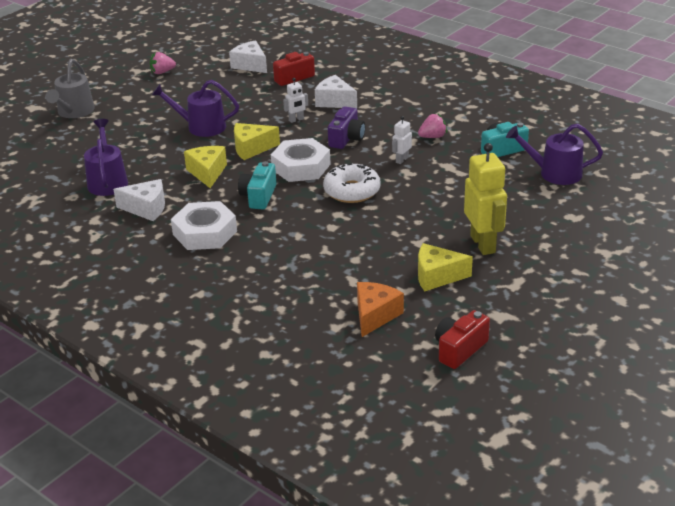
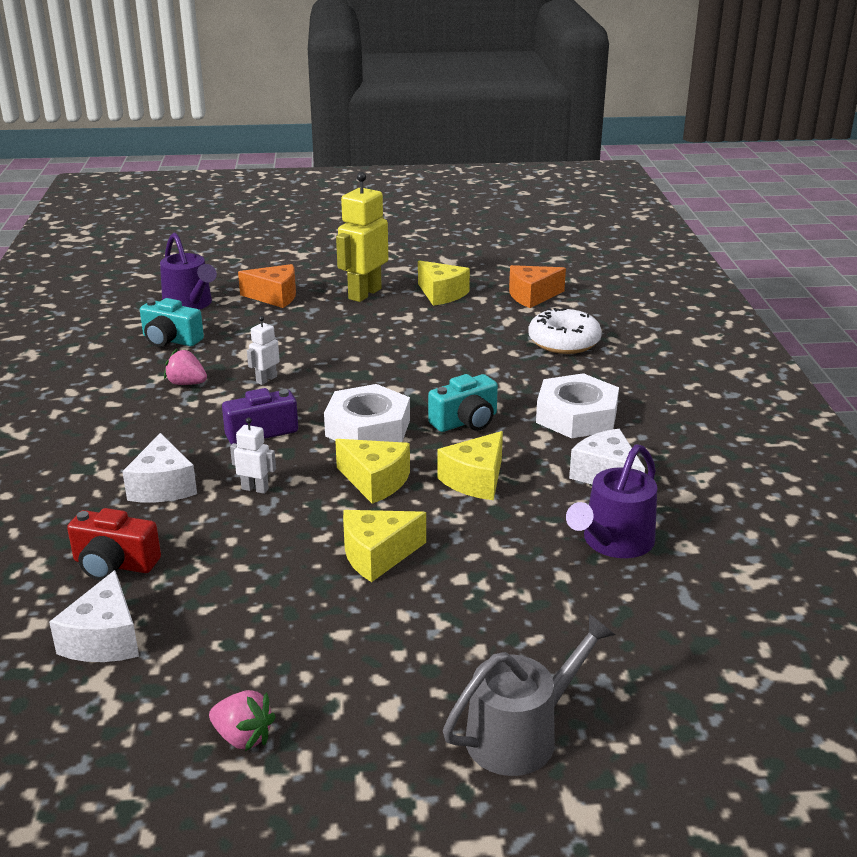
camera: 135 degrees left, 5 degrees down
(201, 127) = (377, 555): purple watering can -> yellow cheese
(352, 191) = (371, 378): white donut -> white donut (564, 342)
(401, 160) = (266, 380): white robot -> white robot turned 135 degrees clockwise
(459, 349) = (510, 260): red camera -> none
(527, 207) = (275, 297): none -> orange cheese

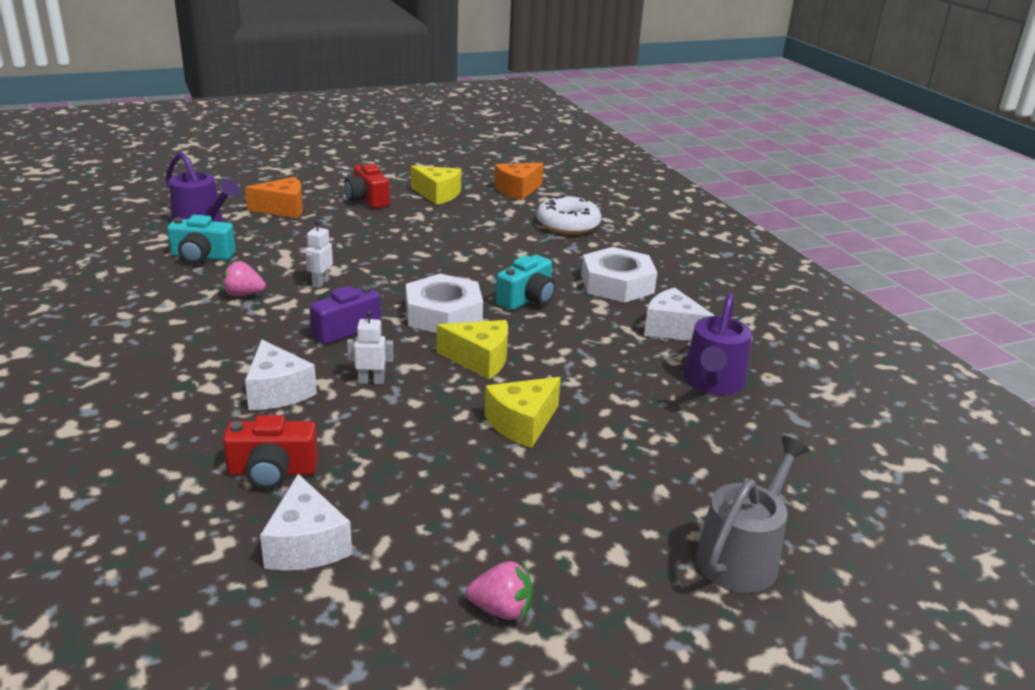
camera: 20 degrees left, 0 degrees up
(364, 294) = (367, 200): yellow robot -> red camera
(475, 480) = (567, 347): yellow cheese -> none

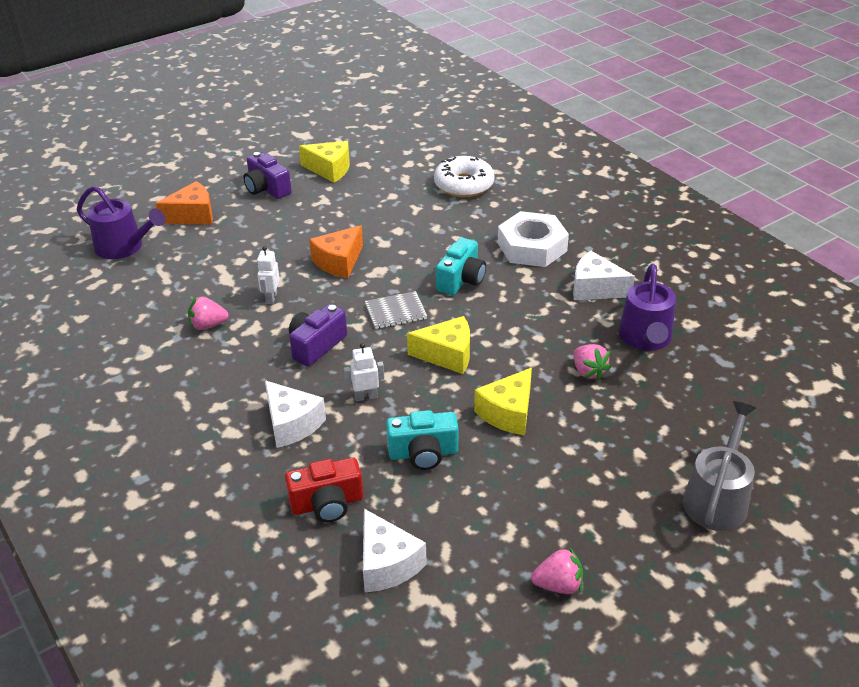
camera: 10 degrees left, 10 degrees up
(202, 256) = (146, 289): turquoise camera -> turquoise camera (423, 453)
(367, 200) = (267, 188): red camera -> purple camera
(443, 314) = (396, 311): white nut -> grey notebook
(517, 190) = (401, 150): orange cheese -> orange cheese (339, 262)
(633, 401) = (588, 372): none -> pink strawberry

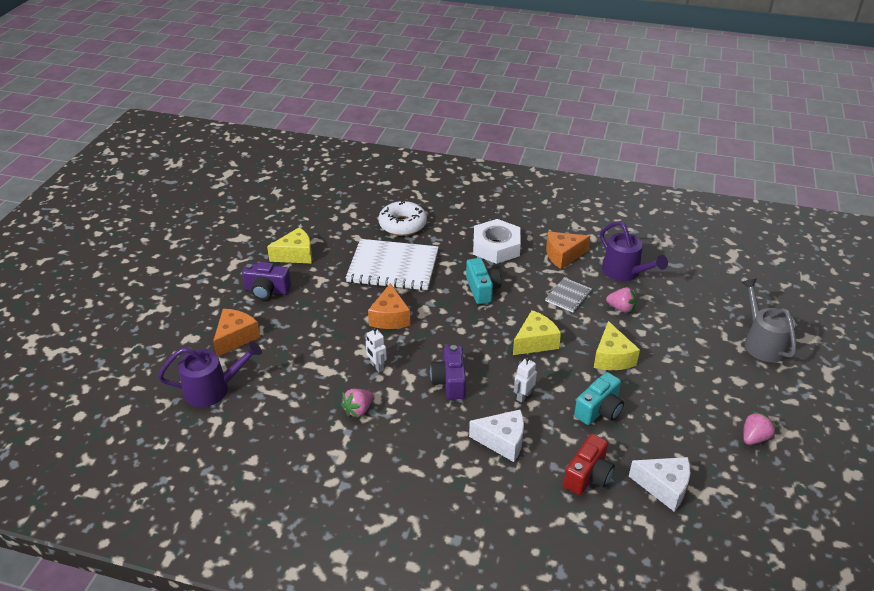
camera: 40 degrees left, 0 degrees up
(396, 311) = (470, 331): grey notebook -> grey notebook (568, 296)
(402, 219) = (393, 267): none -> white notebook
(595, 288) = (563, 255): white cheese -> orange cheese

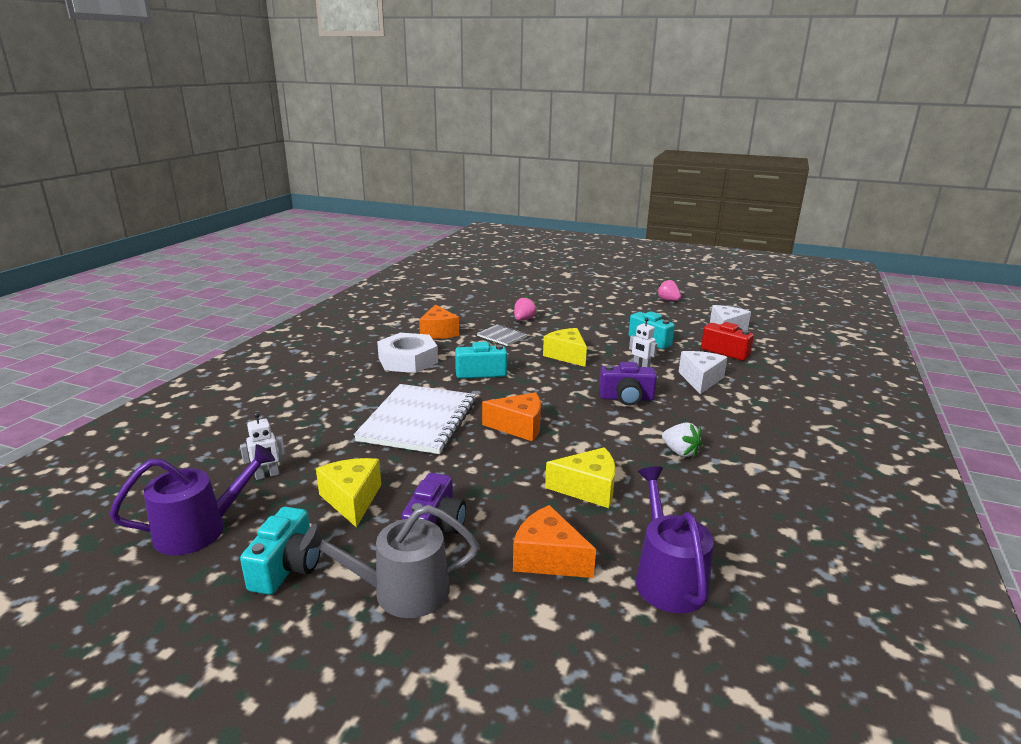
camera: 85 degrees left, 15 degrees down
(238, 245) = (287, 567): none -> turquoise camera
(358, 410) = (680, 452): pink strawberry -> white strawberry
(377, 366) = (606, 438): white robot -> white robot (267, 475)
(402, 225) = (328, 410): white donut -> none
(612, 357) = (588, 329): yellow cheese -> yellow cheese (588, 489)
(624, 272) = (473, 313): purple watering can -> purple watering can (199, 530)
(762, 343) = (571, 285): grey watering can -> grey watering can (402, 591)

